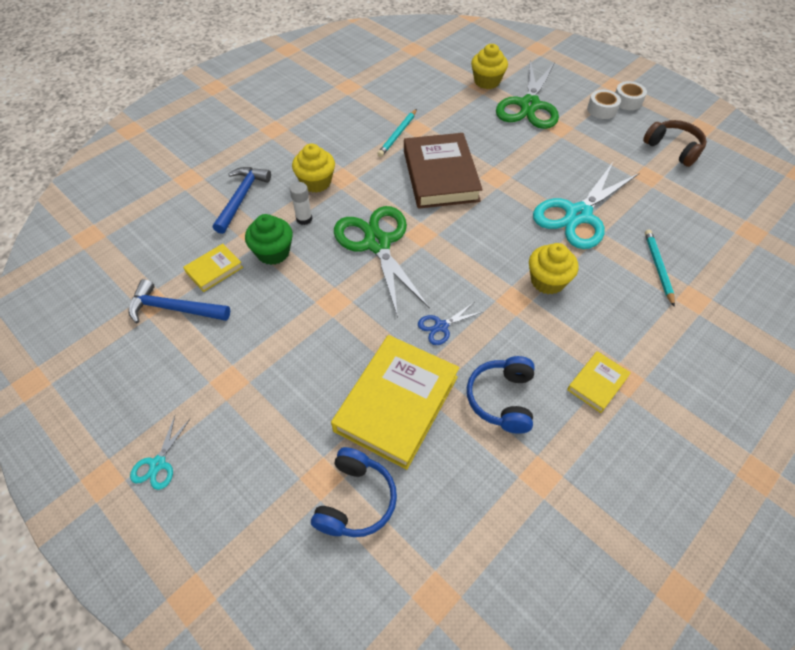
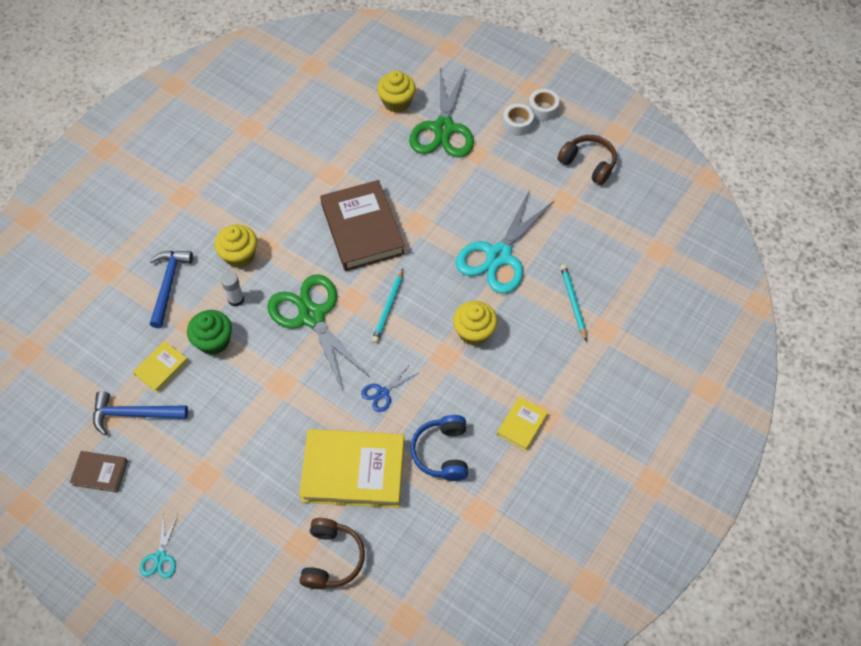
camera: 10 degrees left, 5 degrees up
(121, 361) = (100, 473): none -> brown book
(356, 500) = (332, 558): blue headphones -> brown headphones
(397, 135) = (312, 185): turquoise pencil -> turquoise pencil (388, 307)
(397, 403) = (353, 471): yellow book -> yellow book turned 75 degrees clockwise

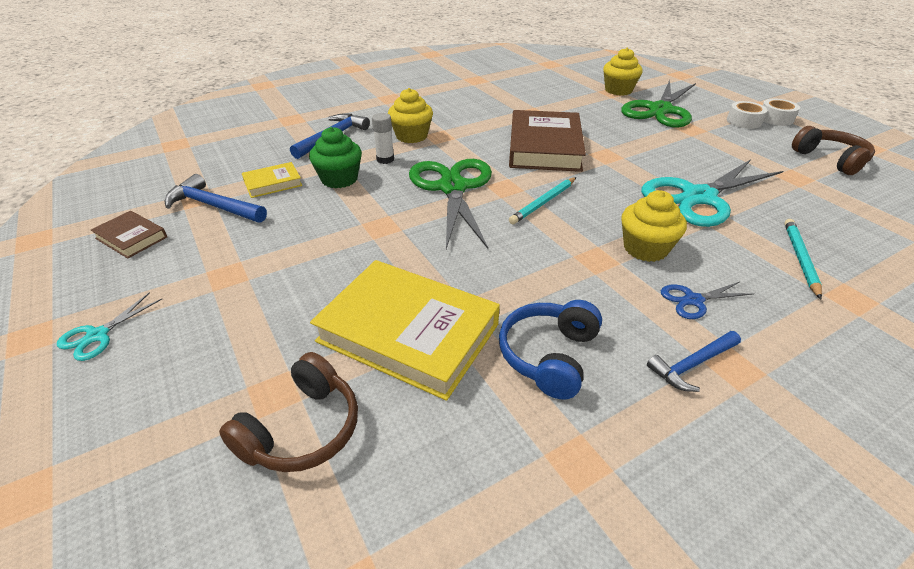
camera: 25 degrees right, 20 degrees down
(383, 393) = (496, 268): blue scissors -> blue scissors (693, 300)
(522, 425) = (692, 365): yellow book -> blue hammer

